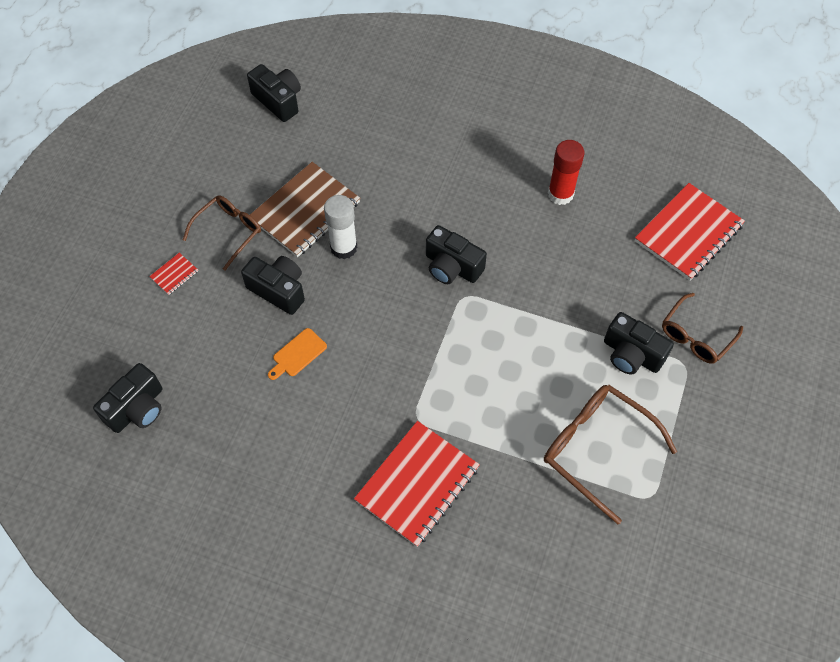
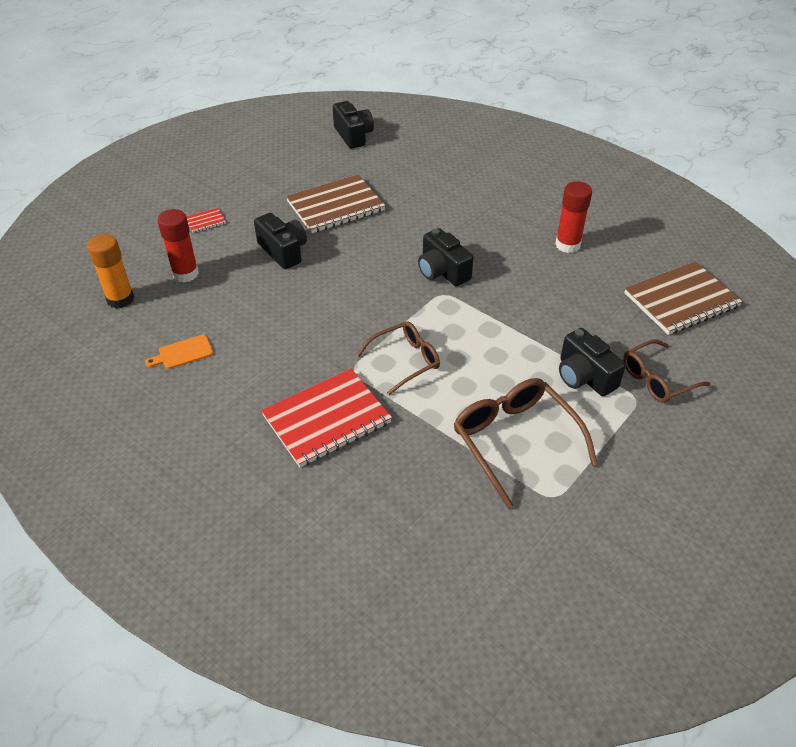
camera: 20 degrees right, 15 degrees down
(137, 408) = (120, 299): black camera -> orange glue stick
(189, 353) = (185, 274): none -> red glue stick
(229, 232) = (265, 205): brown glasses -> brown glasses (405, 361)
(297, 354) = (274, 297): orange cutting board -> orange cutting board (183, 353)
(343, 247) = (354, 236): white glue stick -> none
(688, 233) = (681, 300): red notebook -> brown notebook

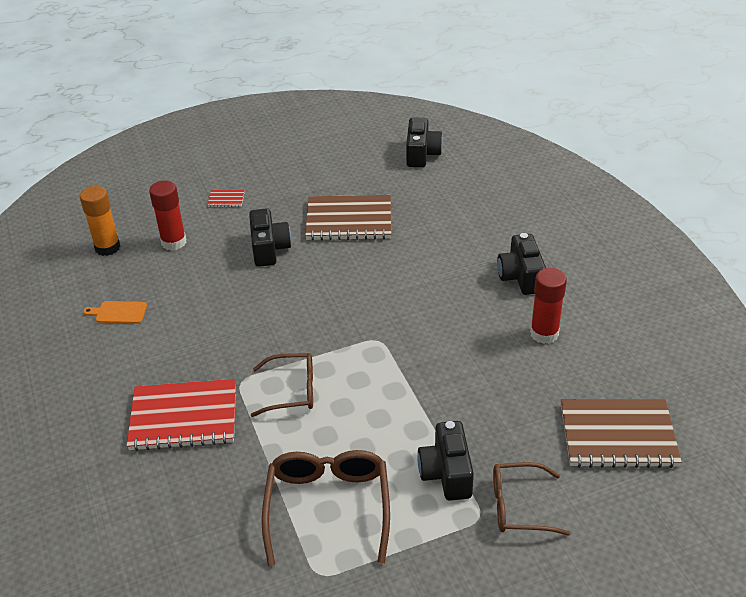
camera: 30 degrees right, 5 degrees down
(442, 271) = (396, 317): black camera -> black camera (521, 277)

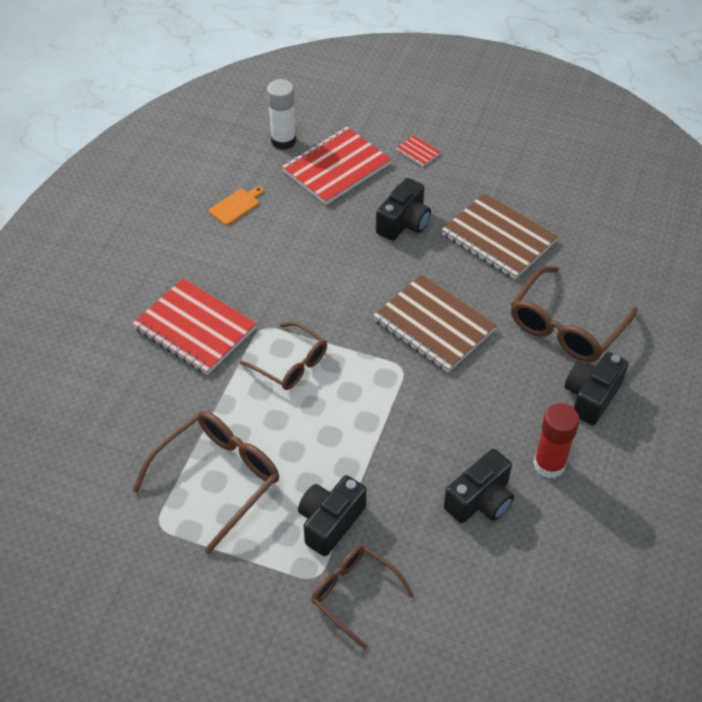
camera: 40 degrees right, 10 degrees up
(107, 247) = (283, 141): orange glue stick -> white glue stick
(118, 312) = (236, 206): orange cutting board -> orange cutting board turned 90 degrees clockwise
(174, 242) = (336, 168): red glue stick -> red notebook
(422, 154) = (639, 211): black camera -> black camera (480, 500)
(456, 246) = (566, 326): none -> brown glasses
(618, 435) = (505, 603): brown notebook -> brown notebook (434, 325)

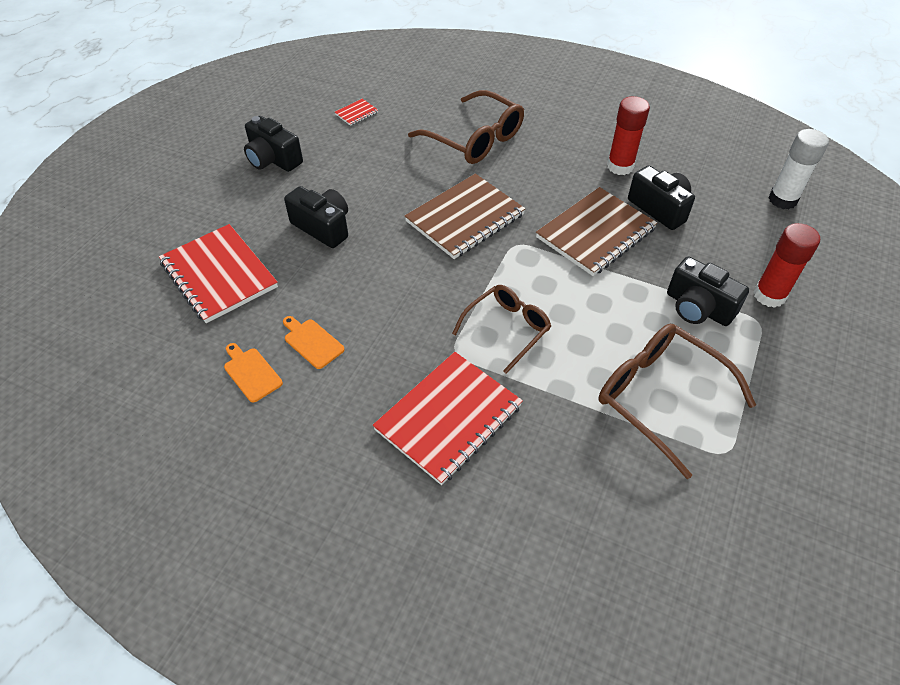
camera: 85 degrees left, 0 degrees up
(268, 236) = (312, 342): none -> orange cutting board
(283, 141) = (151, 321): white glue stick -> white glue stick (782, 200)
(354, 594) = (769, 295): brown glasses -> red glue stick
(418, 152) = (220, 208): red notebook -> red notebook (356, 113)
(498, 238) = (361, 165): brown notebook -> brown notebook (595, 233)
(591, 396) = (550, 136): black camera -> black camera (273, 159)

